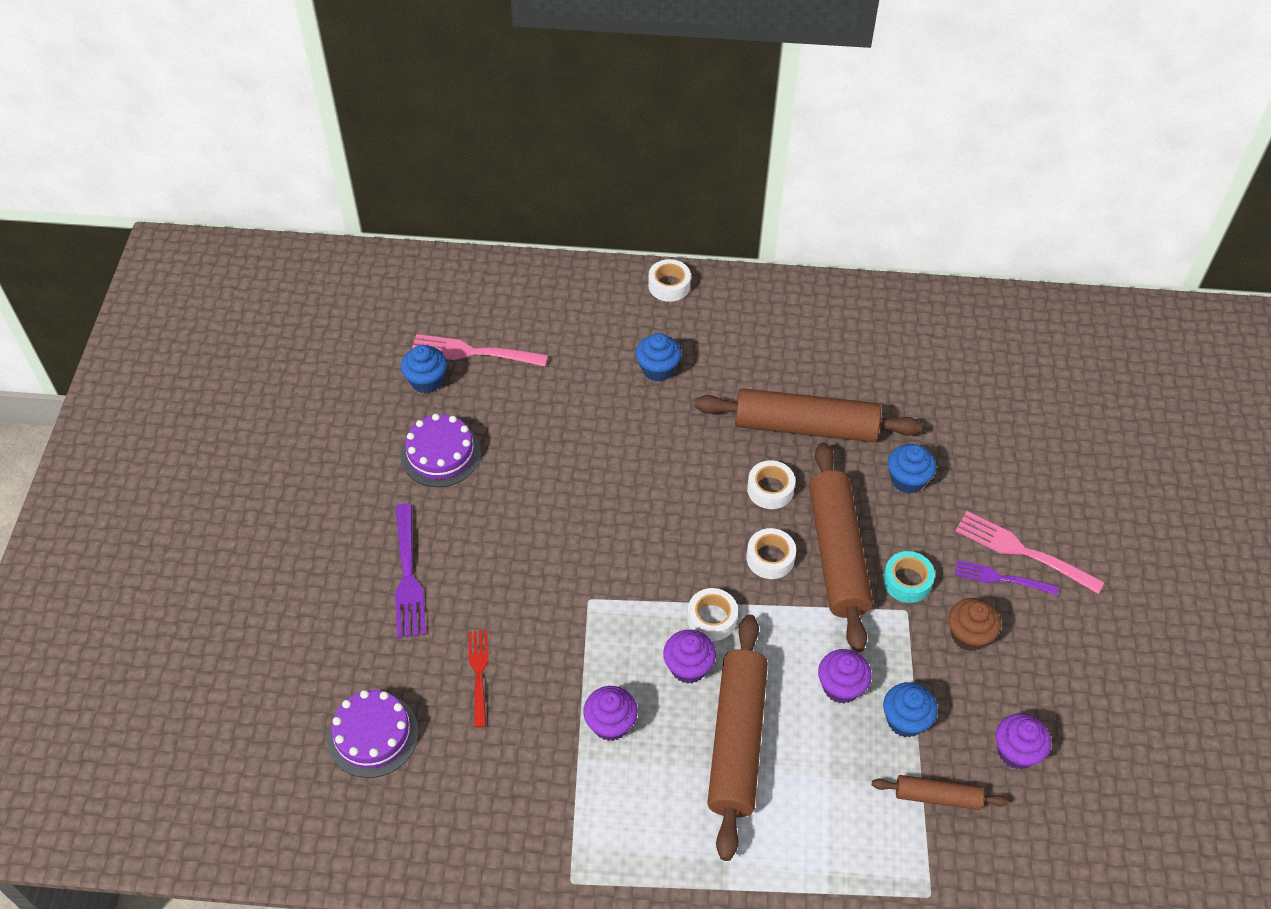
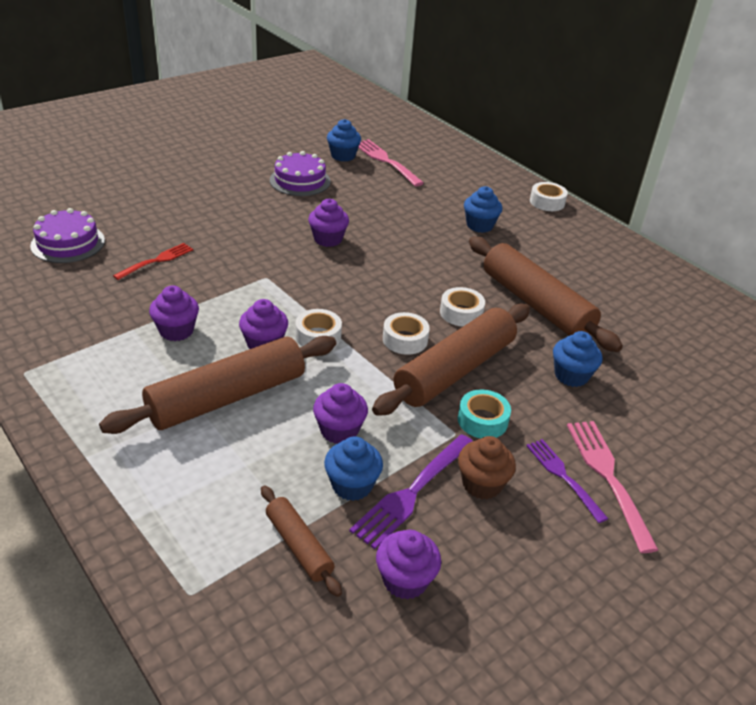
camera: 45 degrees right, 15 degrees down
(407, 575) = (199, 206): purple fork -> purple fork (413, 491)
(570, 506) = (328, 239): none -> purple cupcake

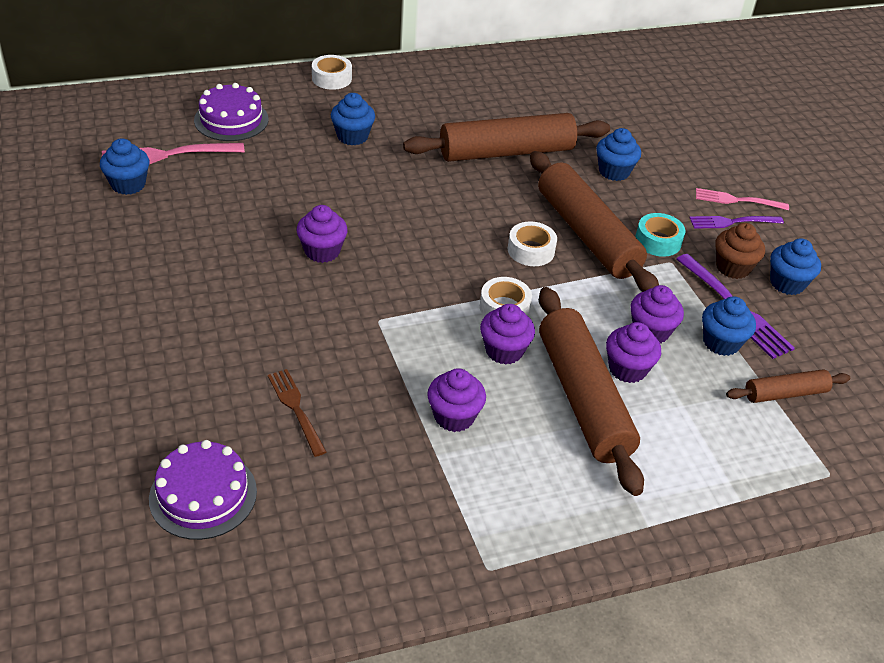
camera: 70 degrees left, 5 degrees up
(156, 261) = (296, 409): red fork -> brown fork
(300, 181) = (169, 237): purple cake -> purple cake (231, 120)
(405, 580) = (826, 342): purple cupcake -> purple cupcake (627, 369)
(461, 313) = (502, 201): white tape -> none
(487, 535) = (787, 283): none -> blue cupcake
(608, 478) = (738, 200): pink fork -> pink fork, size x0.67

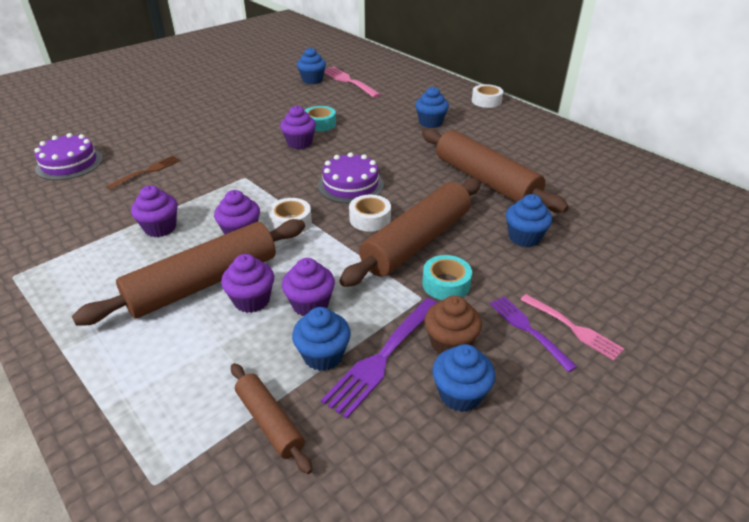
camera: 70 degrees right, 5 degrees down
(231, 120) = (402, 87): purple cake -> purple cake (350, 185)
(281, 219) = (320, 124): none -> turquoise tape
(738, 200) = (572, 327): pink fork -> pink fork turned 150 degrees clockwise

